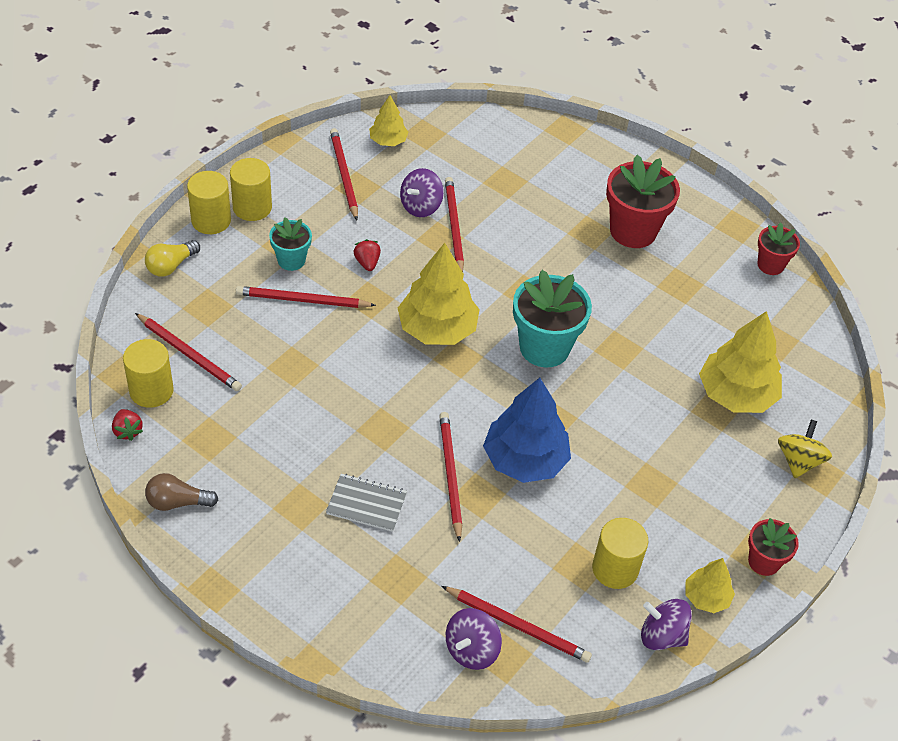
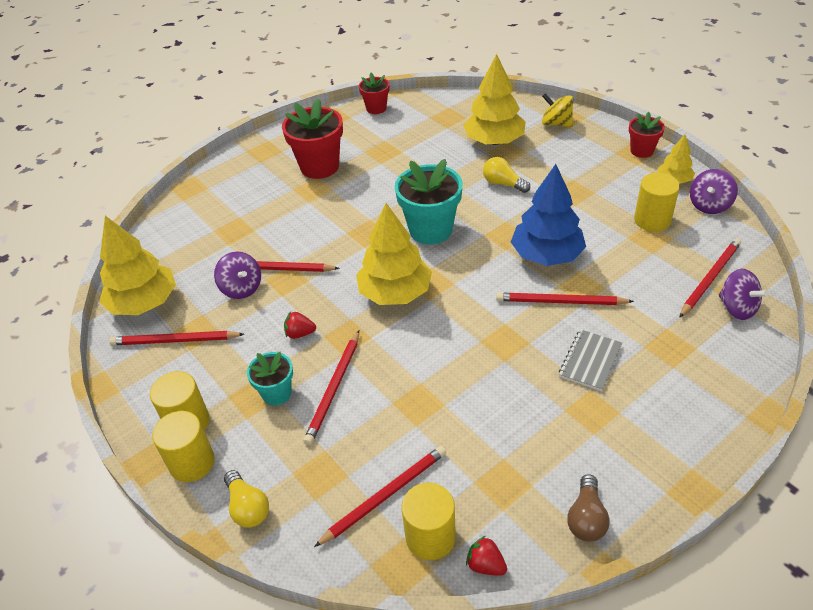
camera: 70 degrees left, 5 degrees down
(127, 431) = (485, 565): red strawberry -> red strawberry turned 135 degrees counterclockwise
(388, 141) = (144, 303): yellow tree -> yellow tree, size x1.86
(648, 410) = (503, 184): none -> yellow light bulb

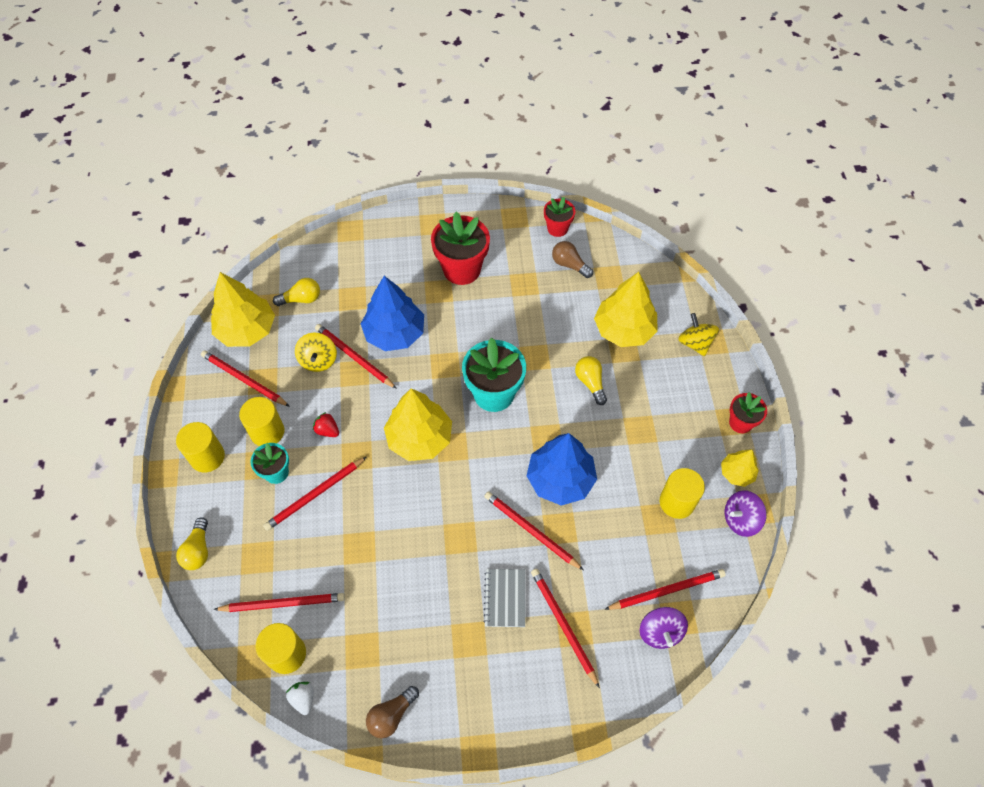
camera: 30 degrees right, 15 degrees up
(183, 254) = (301, 299): none -> yellow light bulb
(192, 462) = (189, 491): yellow cylinder -> yellow cylinder (267, 432)
(241, 288) = (318, 360): purple spinning top -> yellow spinning top
(299, 234) = (394, 333): none -> blue tree
(409, 124) = (569, 265): none -> brown light bulb
(485, 565) = (303, 698): red strawberry -> white strawberry
(590, 361) = (505, 598): grey notebook -> grey notebook turned 60 degrees counterclockwise
(658, 350) = (563, 625): none -> red pencil

